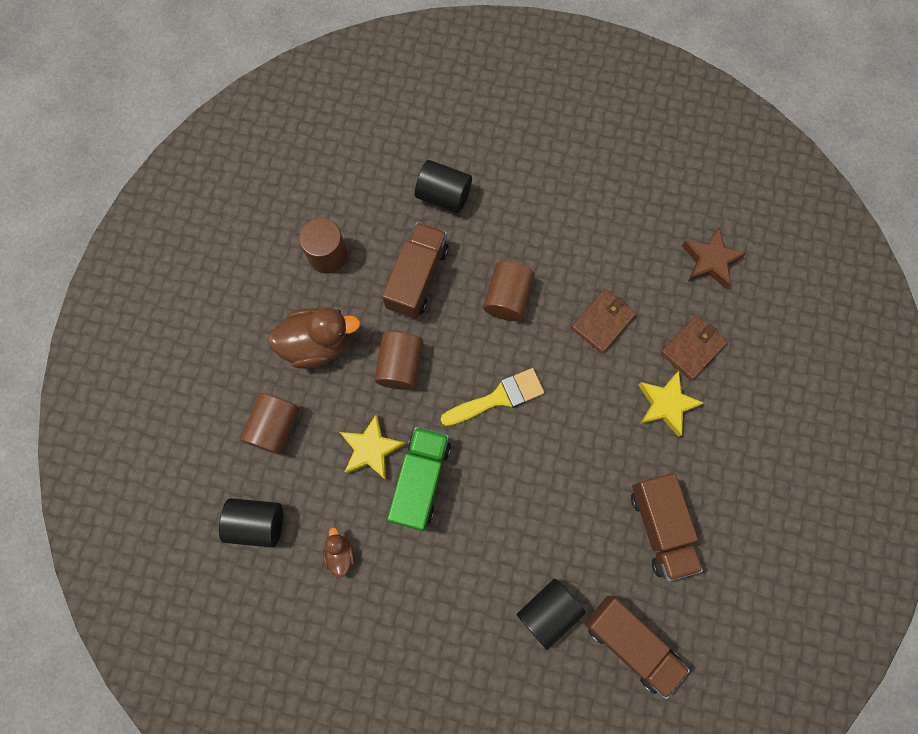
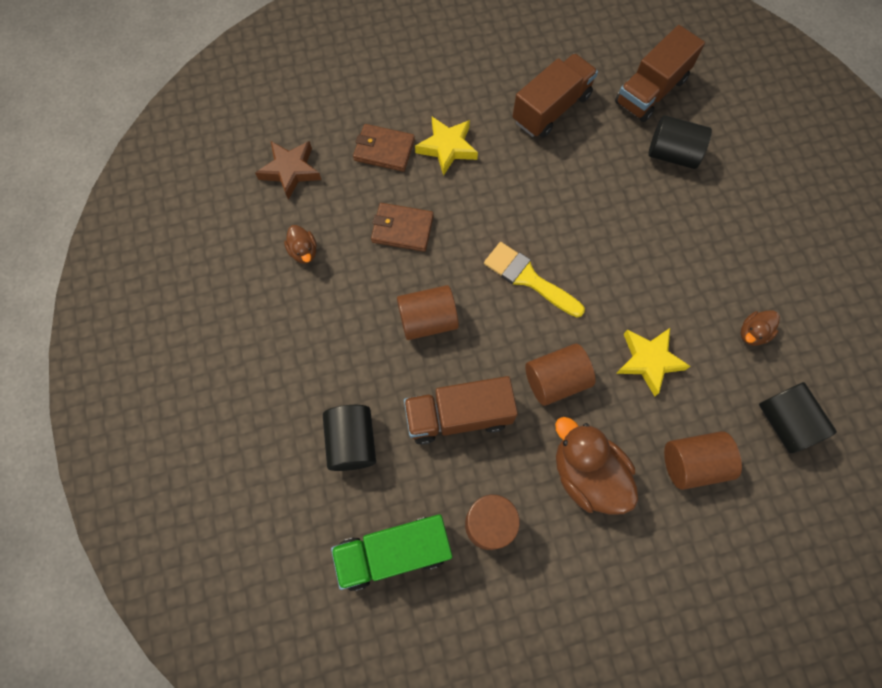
camera: 120 degrees left, 5 degrees down
(420, 481) = (644, 302): green truck -> green truck (394, 552)
(623, 235) = (304, 251): none -> brown duck
(630, 643) = (651, 91): brown truck -> brown truck turned 150 degrees counterclockwise

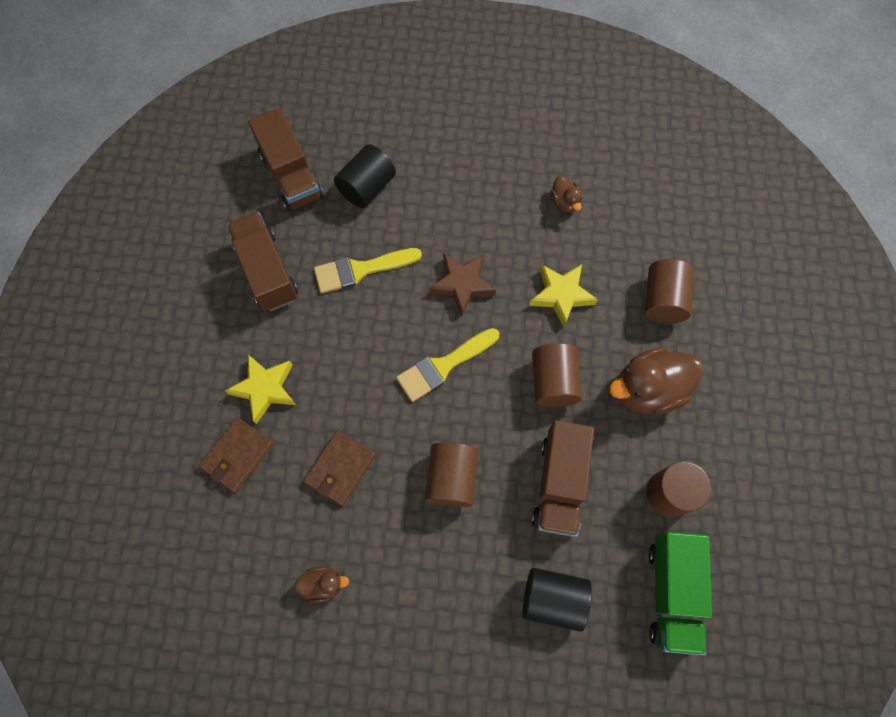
camera: 70 degrees left, 0 degrees up
(290, 171) = (216, 568): brown star -> brown star (462, 284)
(588, 179) = (361, 270): none -> yellow brush
(784, 422) = (649, 214): black cylinder -> none

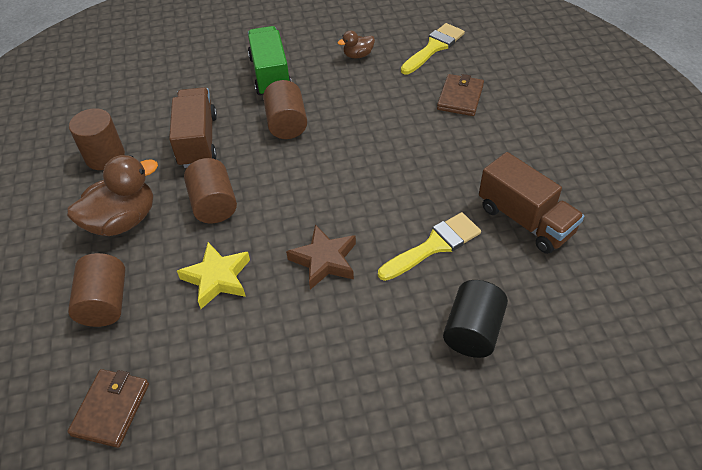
camera: 165 degrees right, 20 degrees down
(265, 389) = (466, 138): yellow star -> none
(291, 175) = (567, 319): brown truck -> none
(340, 469) = (376, 109): brown wallet -> brown wallet (111, 409)
(443, 366) = (319, 191): yellow brush -> yellow brush (434, 47)
(552, 599) = (193, 84): black cylinder -> none
(564, 202) = (229, 382): brown duck -> none
(671, 592) = (105, 105): green truck -> green truck (270, 75)

